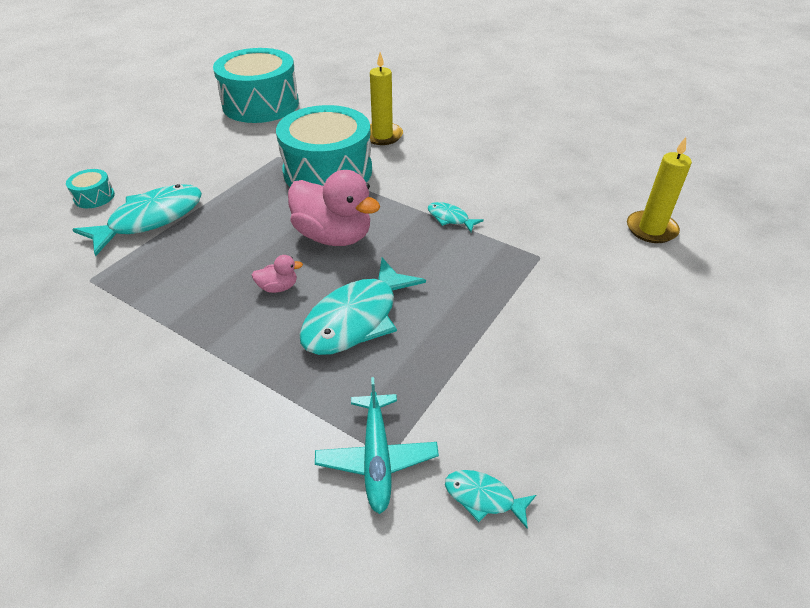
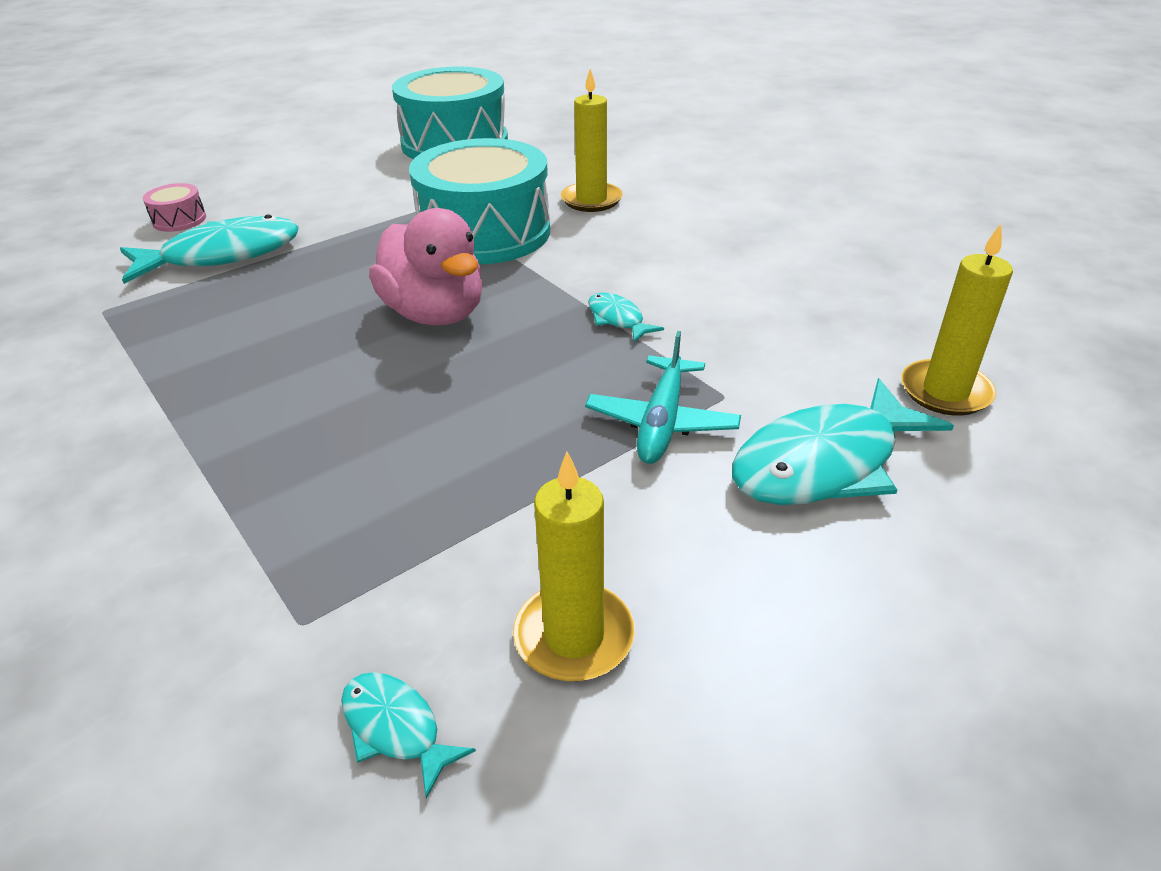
camera: 20 degrees right, 5 degrees down
(94, 197) = (179, 220): turquoise drum -> pink drum
(278, 287) = (316, 364): pink duck -> none
(356, 319) = (389, 425): turquoise fish -> turquoise fish (824, 463)
(376, 457) = (283, 620): turquoise plane -> turquoise plane (662, 421)
(544, 419) = (574, 636): none -> yellow candle

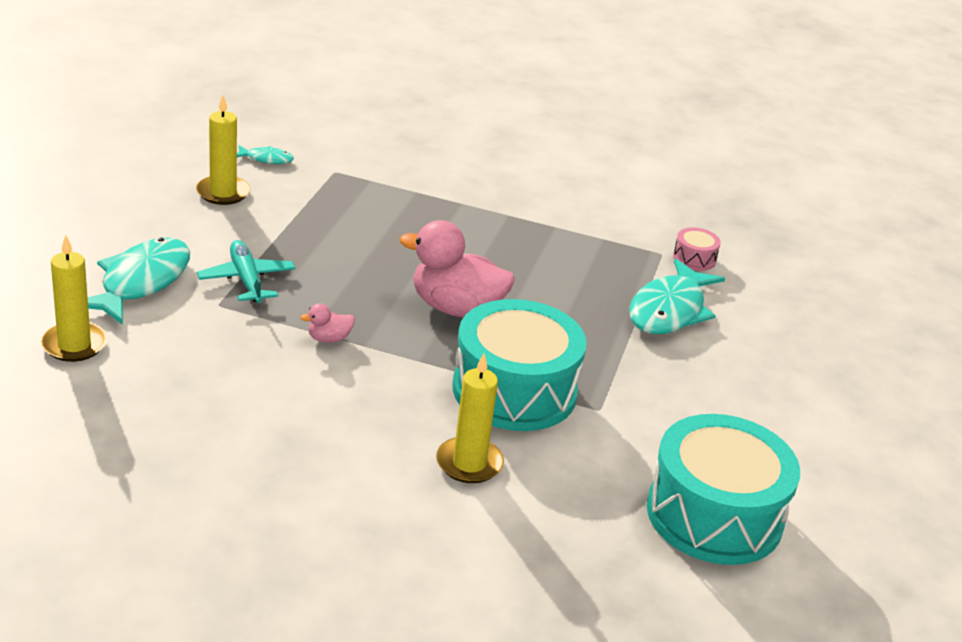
camera: 140 degrees right, 5 degrees down
(179, 220) = (763, 330): pink drum -> pink drum (694, 258)
(617, 319) = (329, 339): turquoise fish -> pink duck

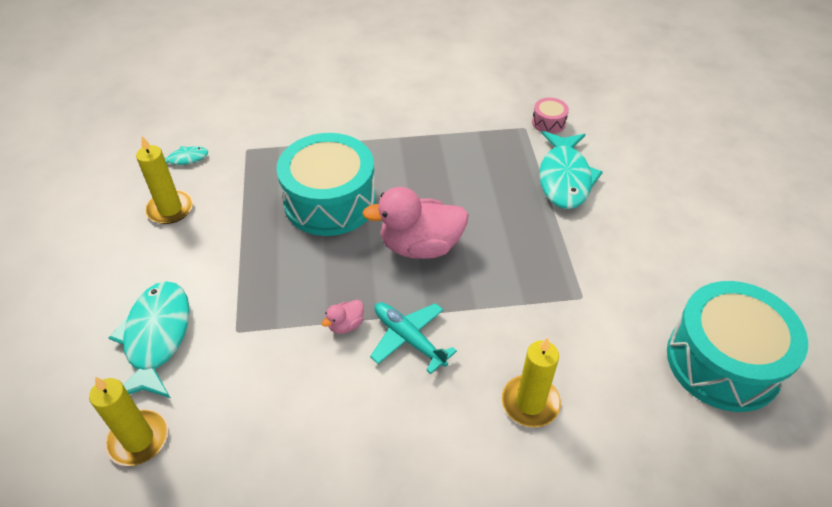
camera: 20 degrees left, 15 degrees up
(247, 280) = (244, 293): turquoise plane -> turquoise plane (409, 339)
(514, 390) = (513, 309): turquoise drum -> turquoise drum (330, 201)

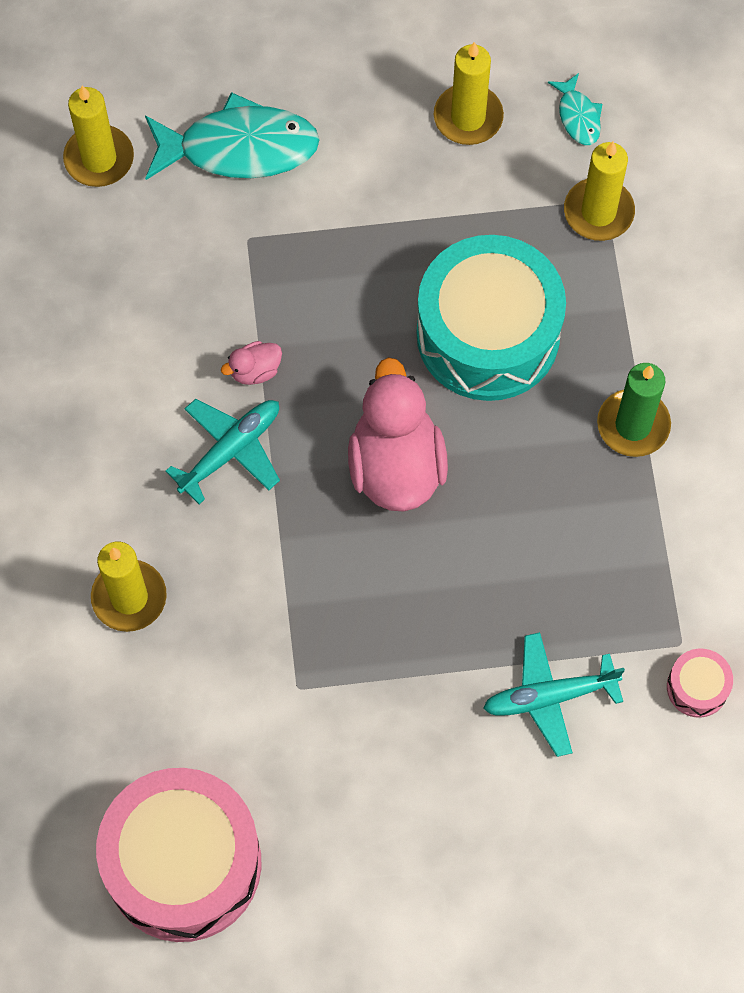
camera: 90 degrees right, 20 degrees up
(253, 152) = (598, 212): none -> yellow candle
(346, 325) = (255, 370): pink duck -> pink duck turned 75 degrees counterclockwise
(394, 141) = (633, 425): none -> green candle
(565, 178) = (550, 696): turquoise fish -> turquoise plane
(723, 361) = (183, 863): turquoise drum -> pink drum

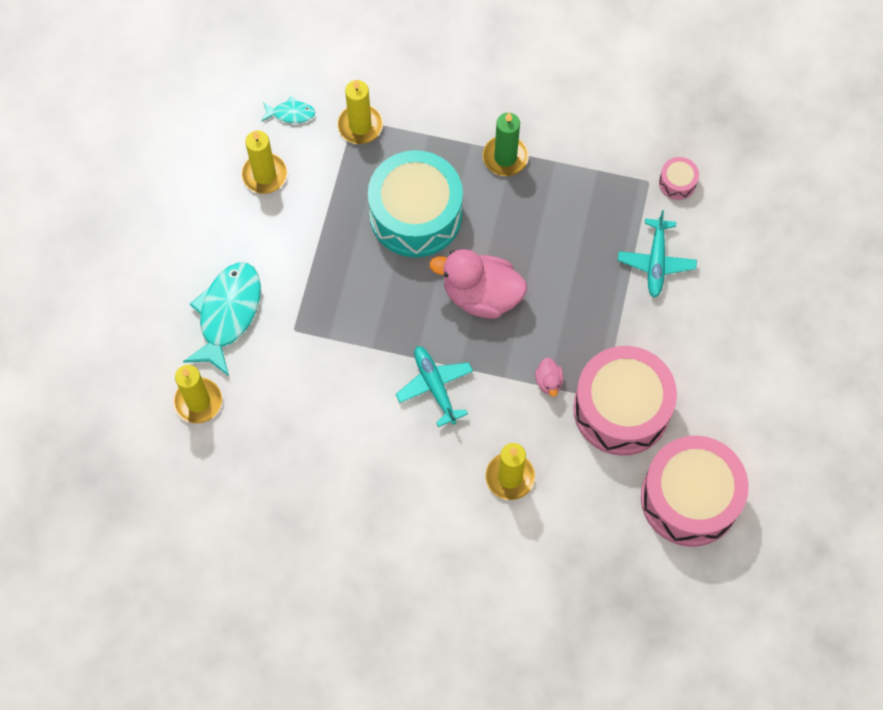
camera: 70 degrees left, 0 degrees up
(255, 370) = (387, 355): pink duck -> pink duck (549, 382)
(290, 720) = (621, 409): none -> pink drum

